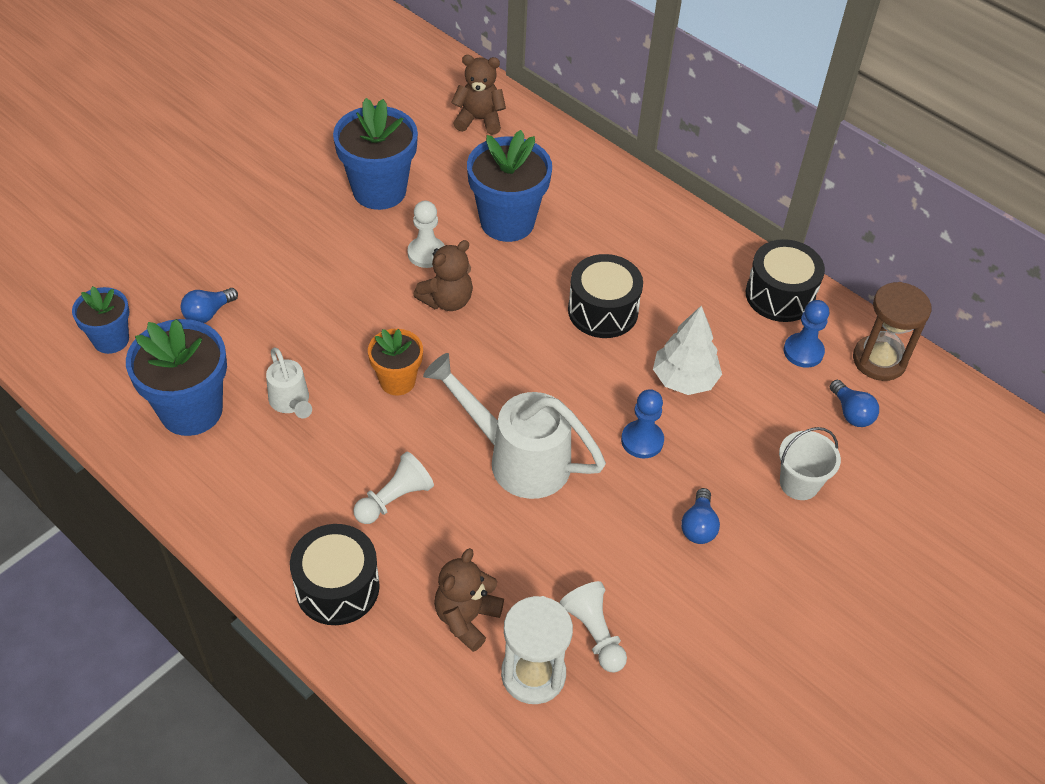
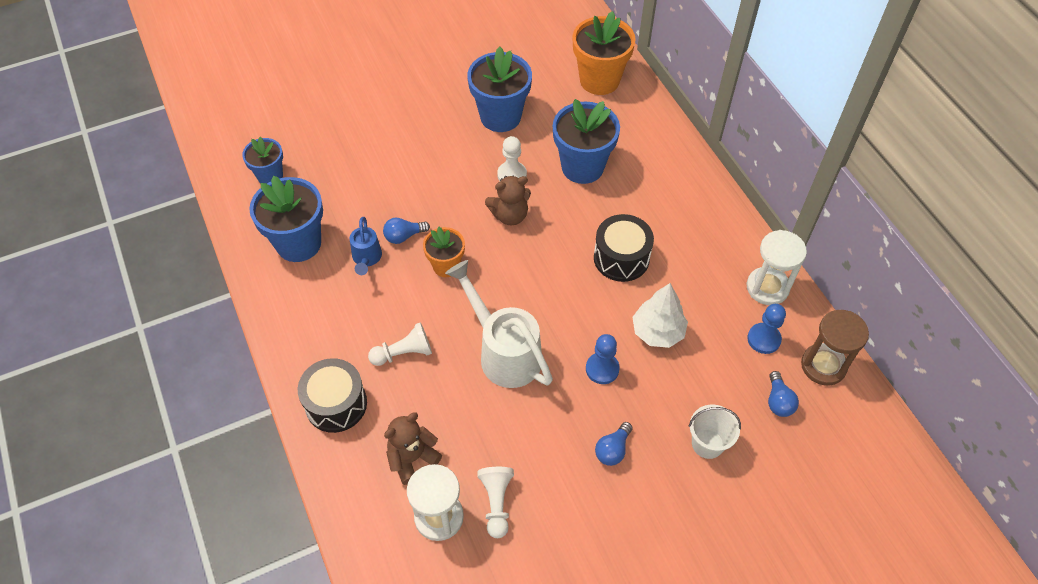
camera: 25 degrees right, 5 degrees up
(208, 313) = (341, 176): blue light bulb -> blue light bulb (404, 236)
(291, 402) = (366, 258): white watering can -> blue watering can
(479, 120) = (599, 80): brown teddy bear -> orange flower pot
(780, 295) = (767, 287): black drum -> white hourglass

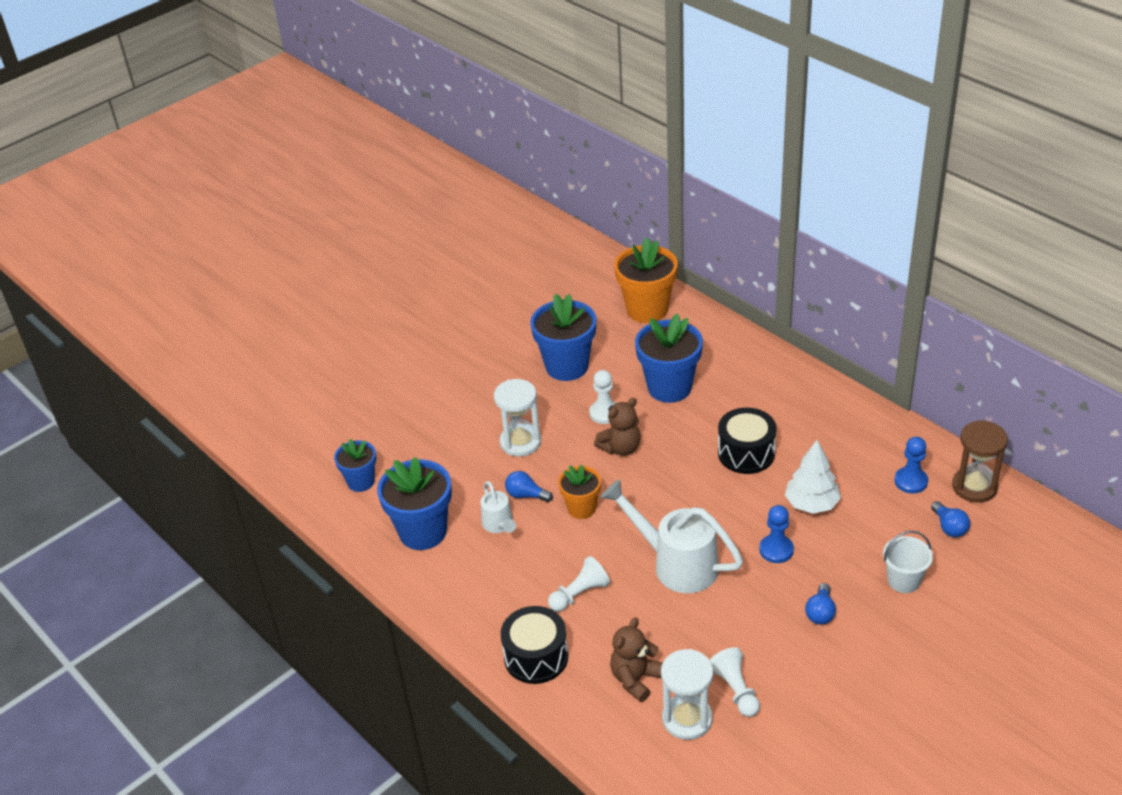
camera: 15 degrees left, 15 degrees down
(366, 258) = (499, 525): blue watering can -> white watering can
(404, 236) = (526, 495): blue light bulb -> blue light bulb turned 60 degrees clockwise
(767, 287) = (893, 438): white hourglass -> white hourglass (520, 442)

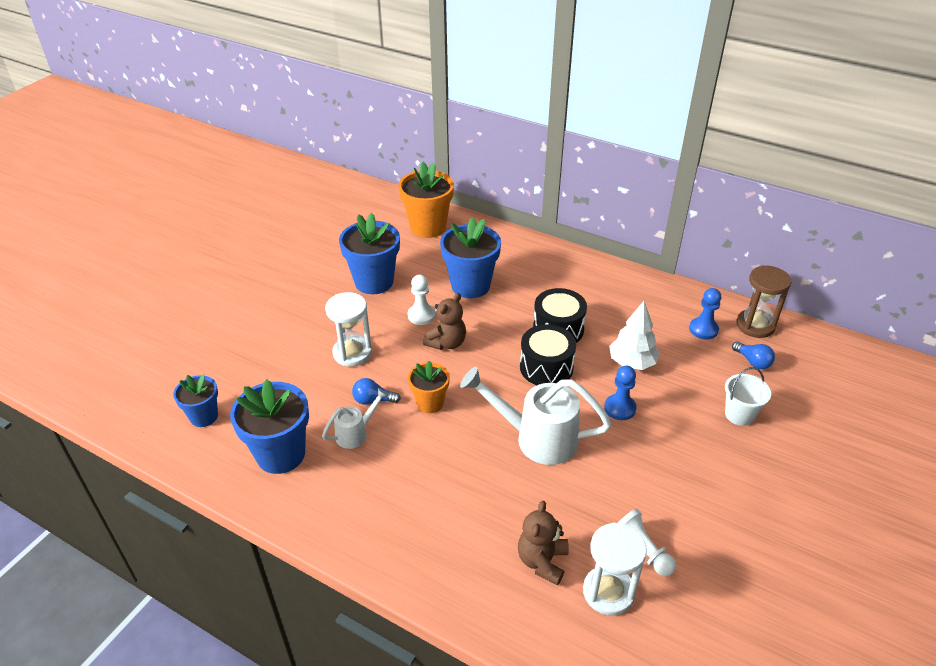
camera: 20 degrees left, 0 degrees up
(499, 525) = (356, 433): white watering can -> white watering can turned 90 degrees counterclockwise
(536, 657) = (435, 560): black drum -> black drum (546, 367)
(579, 594) = (456, 485): white pawn -> none
(820, 612) = (683, 458): blue light bulb -> none

